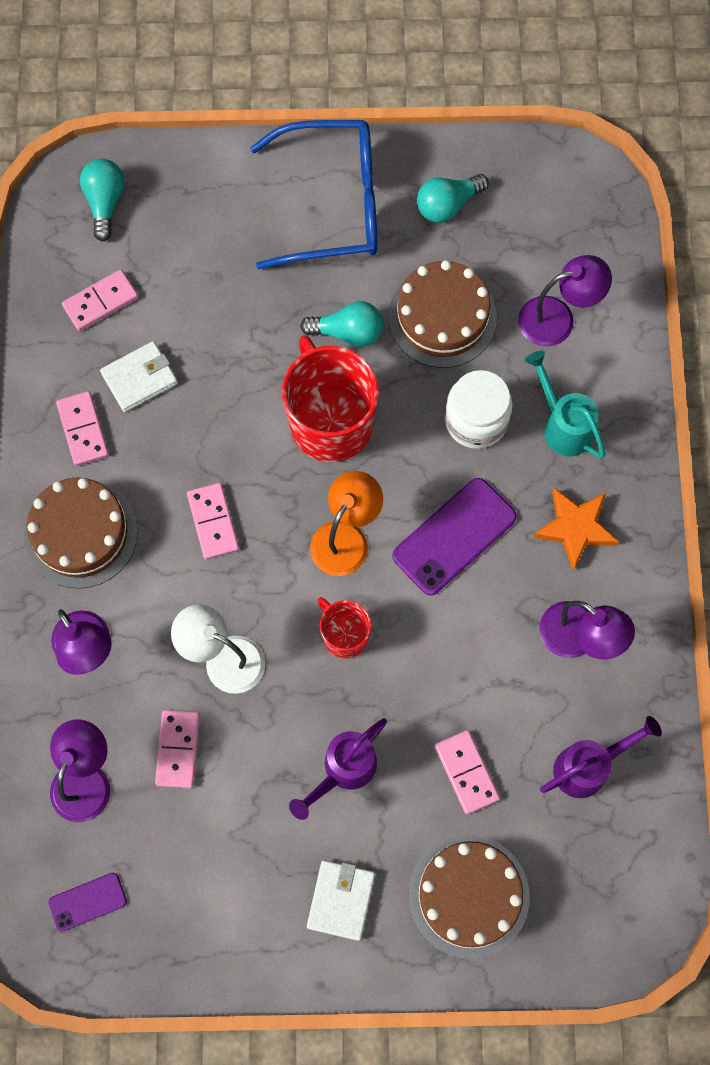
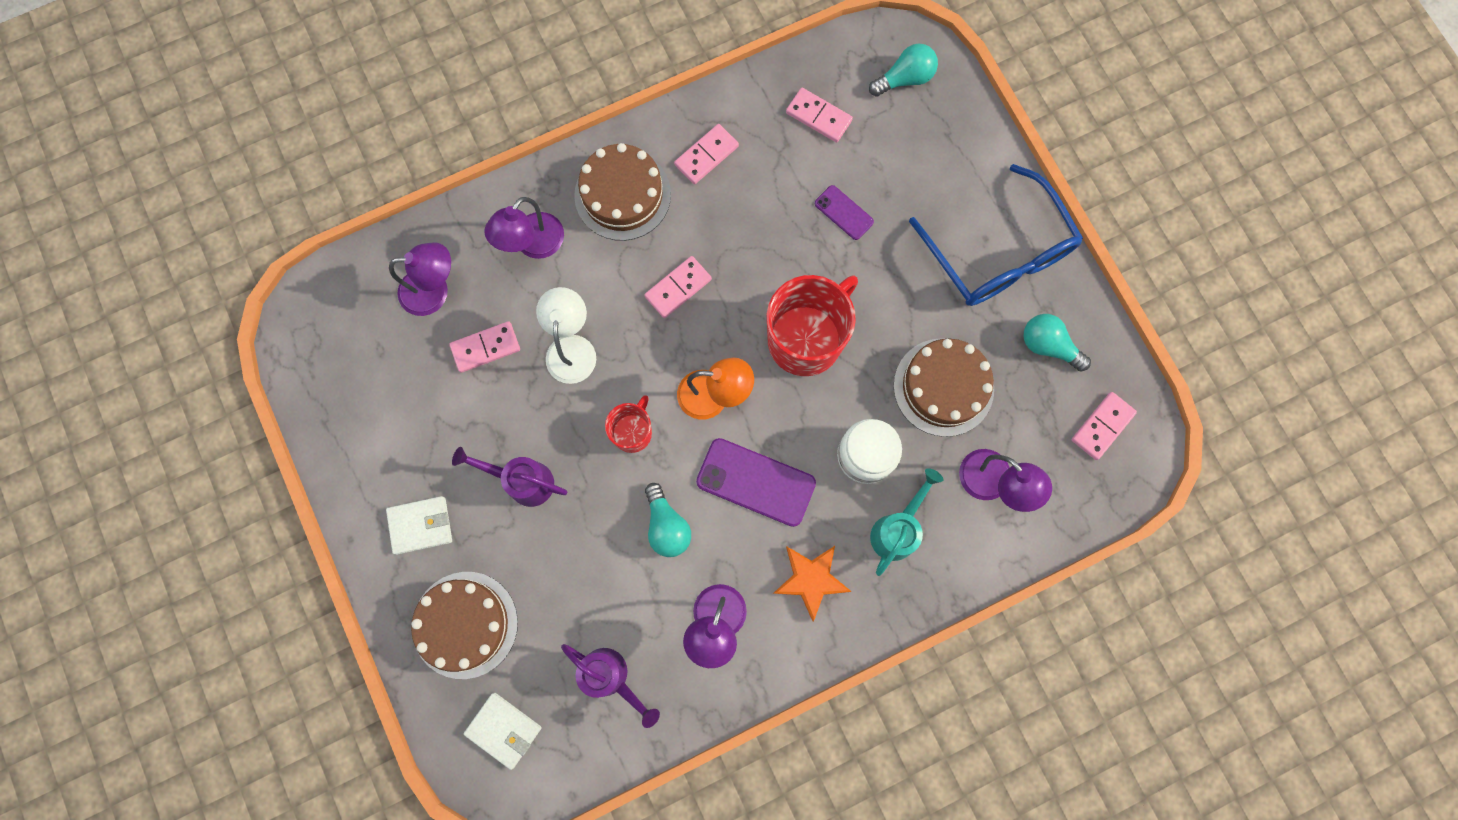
camera: 65 degrees right, 5 degrees up
(87, 901) = (343, 337): purple phone -> purple phone (844, 212)
(139, 378) = (769, 176): white wallet -> white wallet (504, 730)
(348, 332) = (890, 317): turquoise light bulb -> turquoise light bulb (666, 526)
(466, 772) = (563, 579): pink domino -> pink domino (1102, 426)

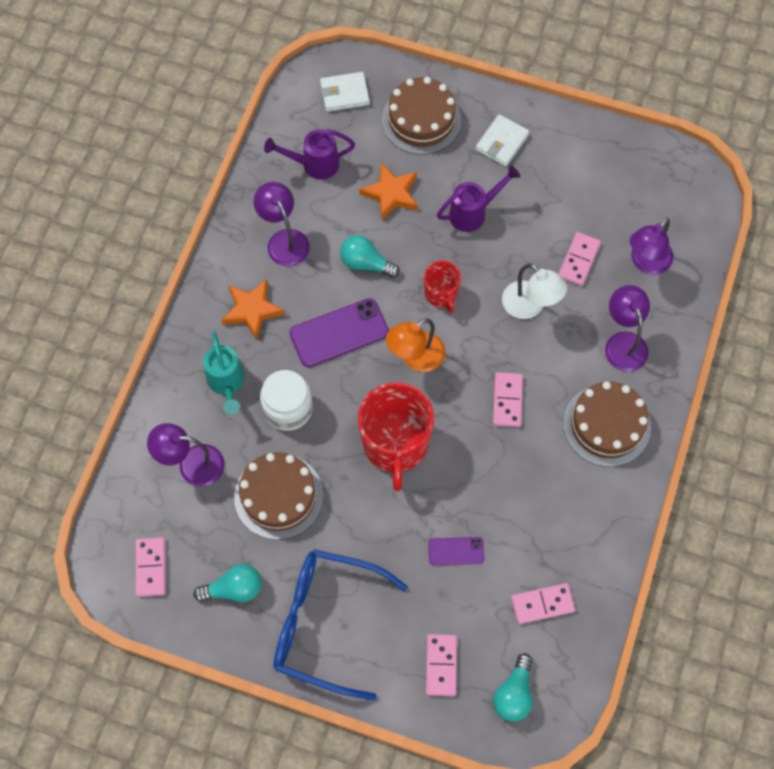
camera: 135 degrees right, 10 degrees down
(573, 573) = (391, 194): none -> orange star
(706, 155) = (584, 503): pink domino -> pink domino (441, 665)

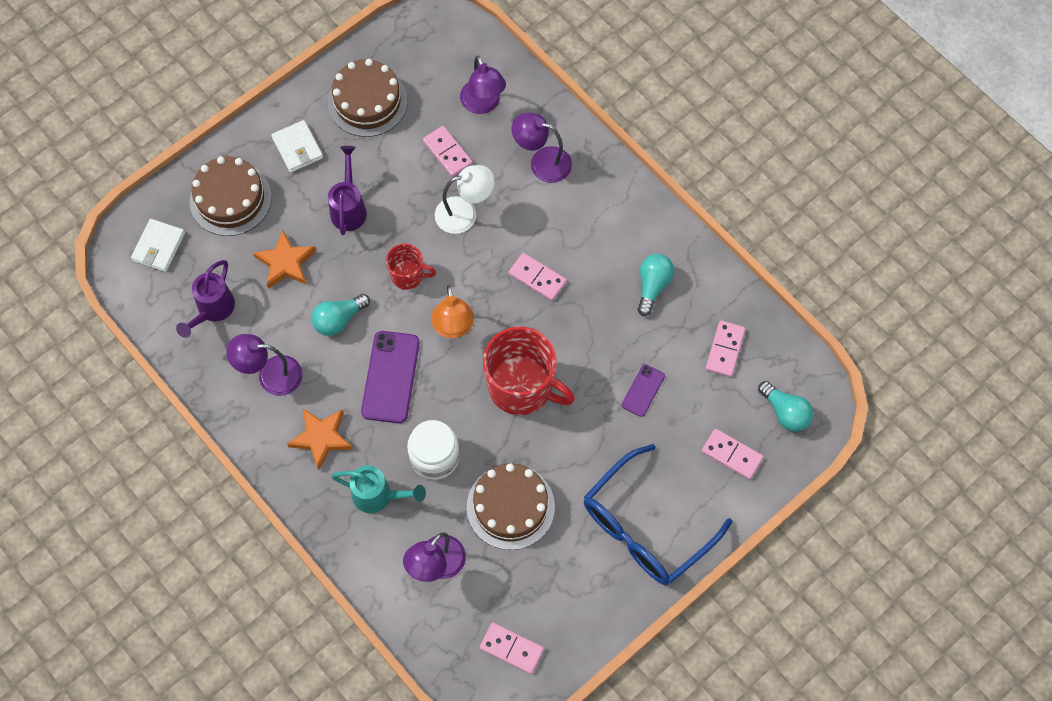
camera: 60 degrees left, 0 degrees up
(234, 589) = (572, 587): turquoise light bulb -> turquoise light bulb (653, 286)
(607, 425) = (605, 216): brown cake -> brown cake (367, 101)

